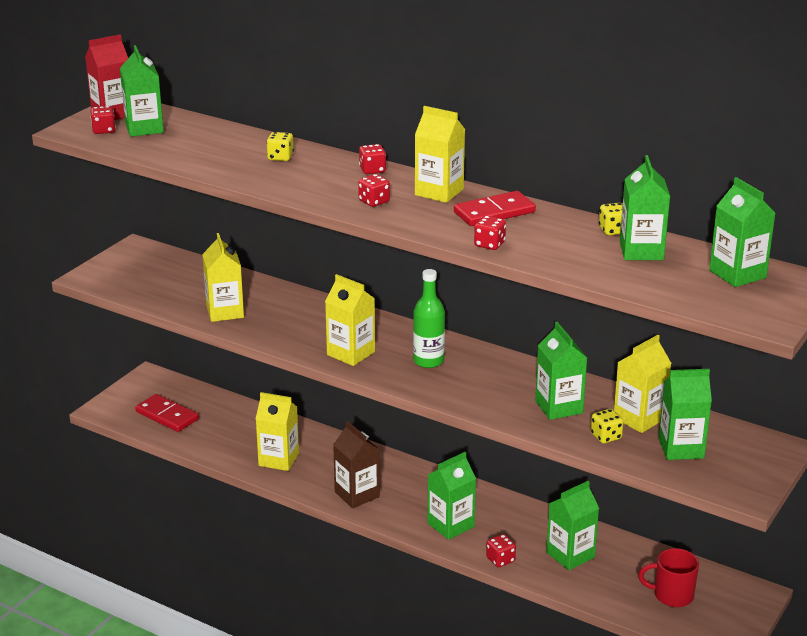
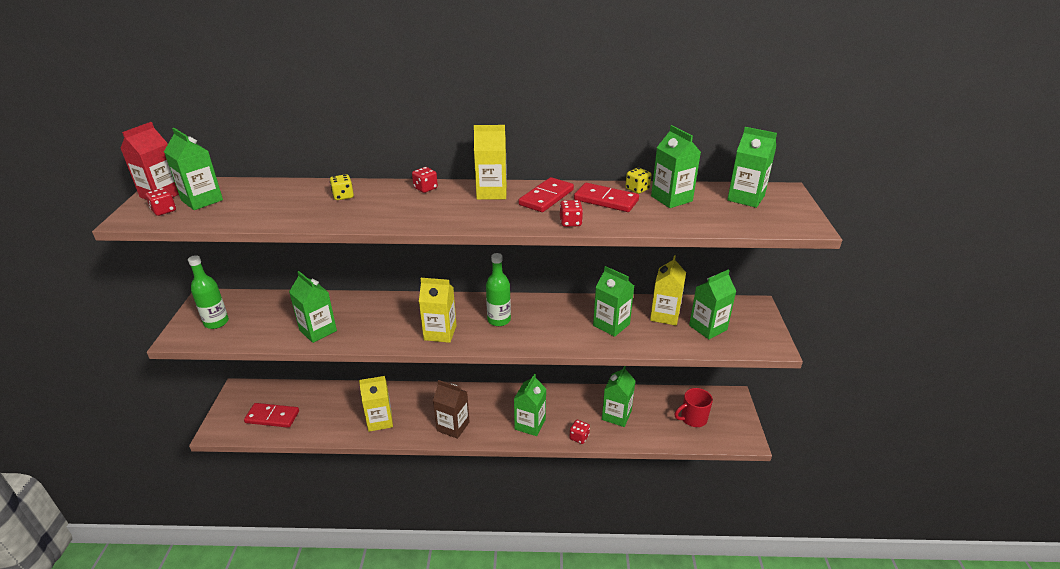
camera: 30 degrees left, 5 degrees up
(131, 274) = (216, 322): none -> green bottle
(225, 312) = (318, 330): yellow carton -> green carton
(374, 201) = (451, 212): red dice -> none
(559, 232) = (606, 200): none -> red domino
(606, 436) = (658, 336): yellow dice -> none

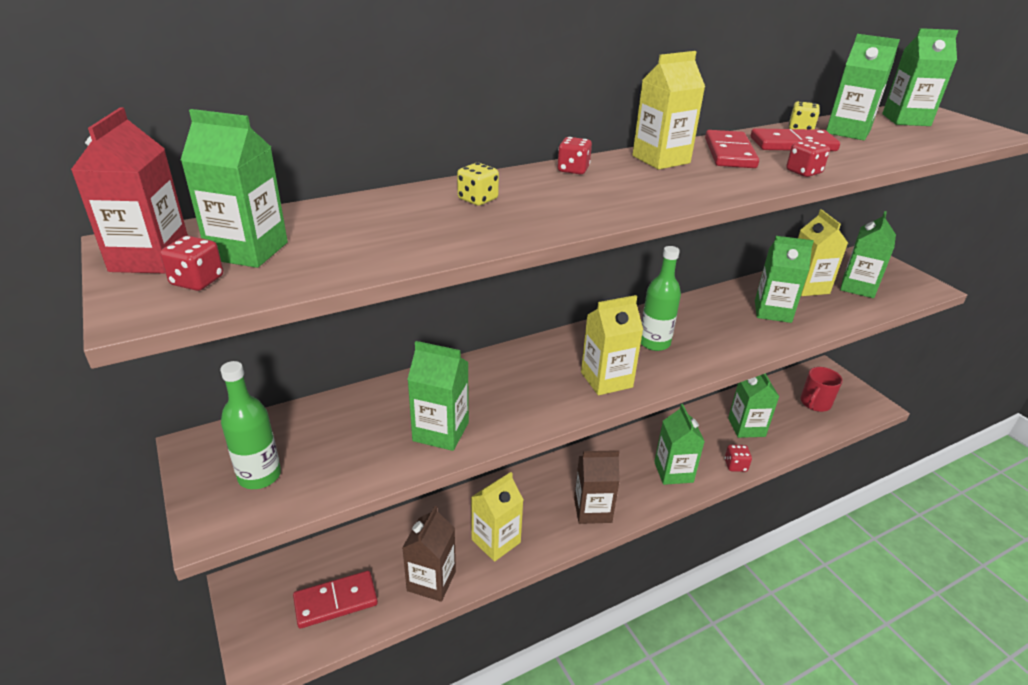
camera: 30 degrees left, 0 degrees up
(326, 427) = (431, 581): none -> brown carton

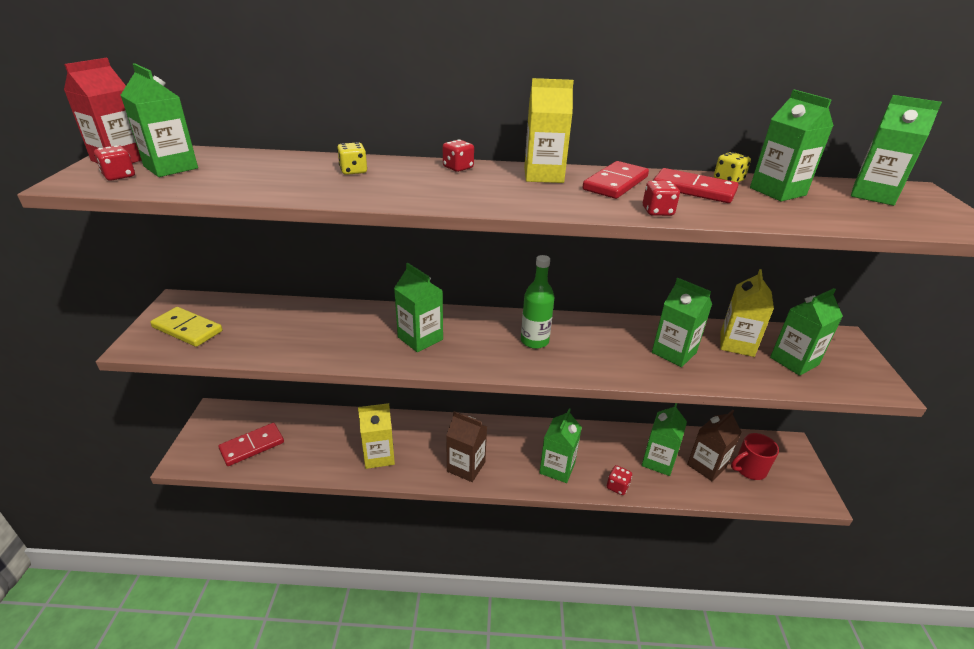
camera: 30 degrees right, 0 degrees up
(259, 476) = (187, 329): green bottle -> yellow domino
(336, 601) = (252, 446): red domino -> red domino turned 45 degrees counterclockwise
(431, 581) = (316, 461): brown carton -> brown carton (706, 466)
(441, 432) = (312, 344): green carton -> green carton (420, 338)
(606, 380) = (463, 353): yellow carton -> none

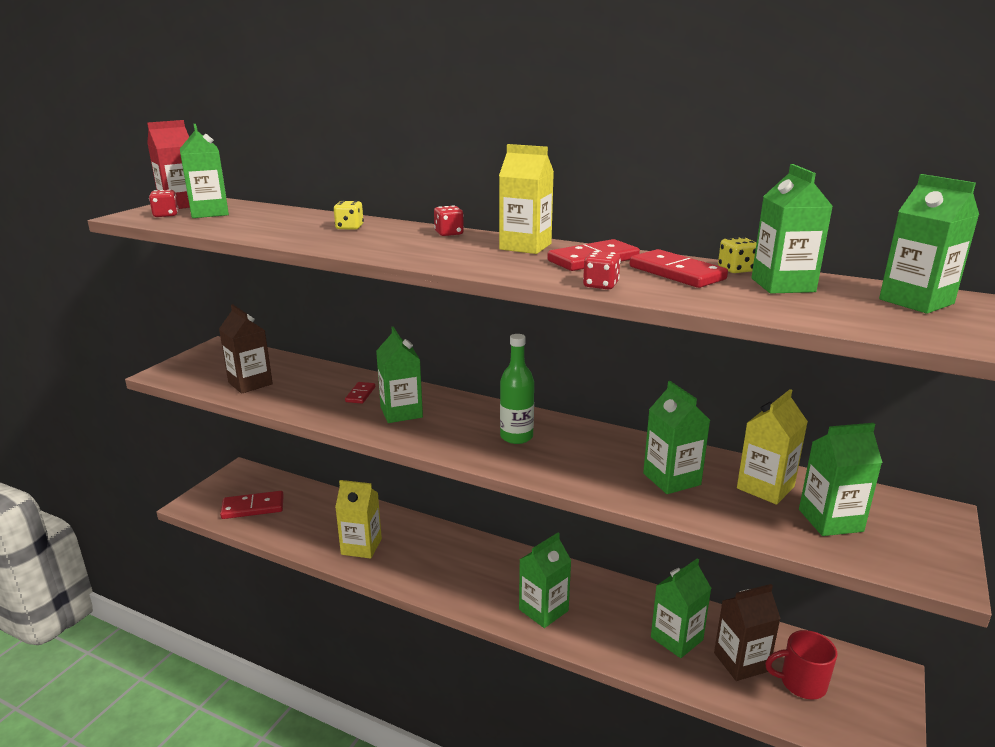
camera: 25 degrees right, 10 degrees down
(187, 329) = (209, 368): yellow domino -> none
(368, 327) = (360, 394): none -> red domino
(466, 467) = (442, 580): brown carton -> brown carton (250, 383)
(617, 486) = (604, 649): red dice -> none

